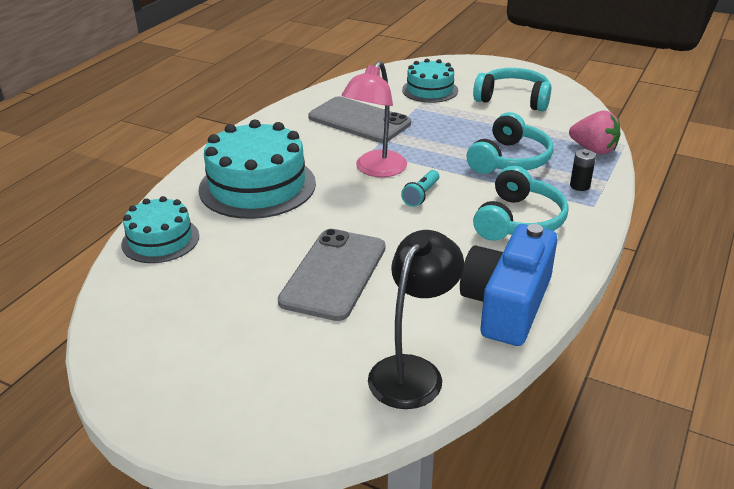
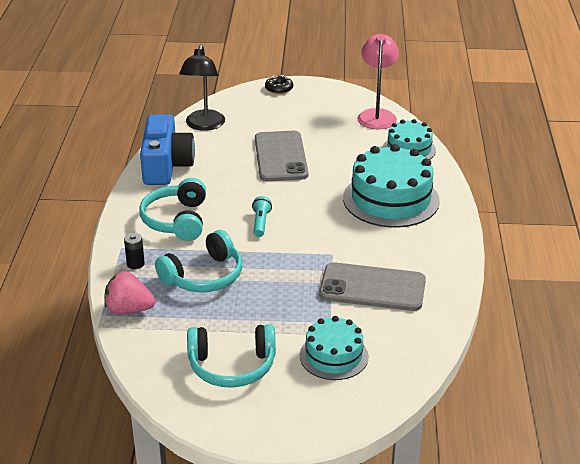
camera: 155 degrees right, 0 degrees up
(218, 428) = (279, 88): none -> black donut
(376, 170) = (313, 236): pink lamp -> pink lamp (377, 115)
(510, 160) = (204, 276): turquoise headphones -> turquoise headphones turned 135 degrees counterclockwise

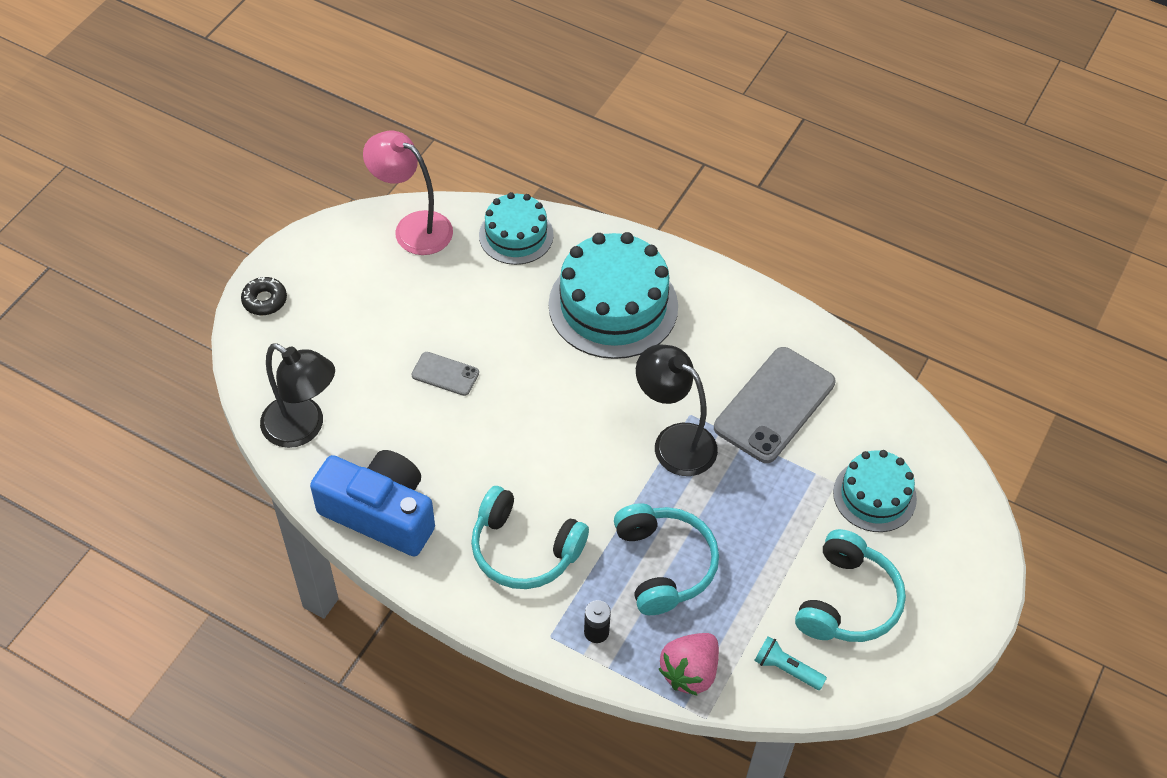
camera: 65 degrees left, 20 degrees up
(260, 223) = (584, 459): turquoise flashlight -> turquoise flashlight (786, 669)
(281, 157) = (445, 374): grey phone -> grey phone, size x0.49
(304, 253) = (674, 442): none -> black lamp

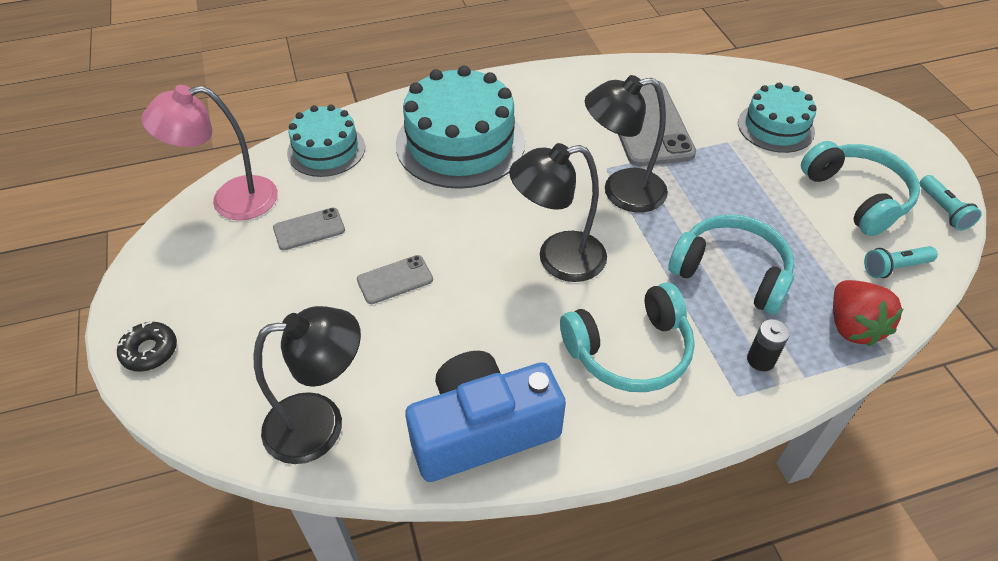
camera: 45 degrees left, 5 degrees down
(436, 291) = (309, 229): none -> grey phone
(562, 451) = (558, 259): none -> black lamp
(690, 672) = (852, 326): pink strawberry -> red strawberry
(899, 671) = (943, 210): none -> turquoise flashlight

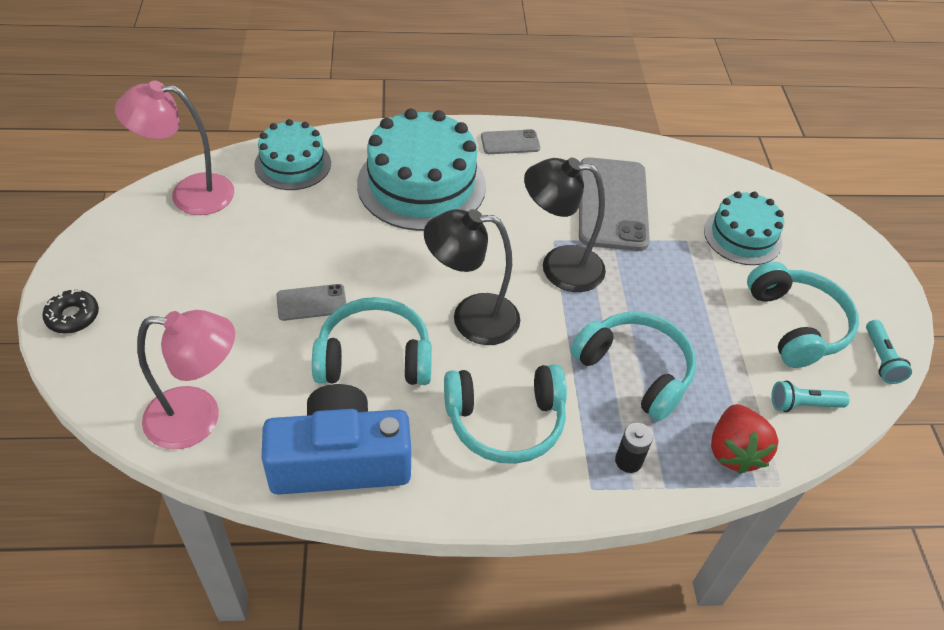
camera: 10 degrees right, 0 degrees up
(309, 229) = (250, 237): grey phone -> grey phone (510, 142)
(321, 424) = (198, 418): black lamp -> pink lamp
(477, 318) = (374, 357): none -> turquoise headphones

